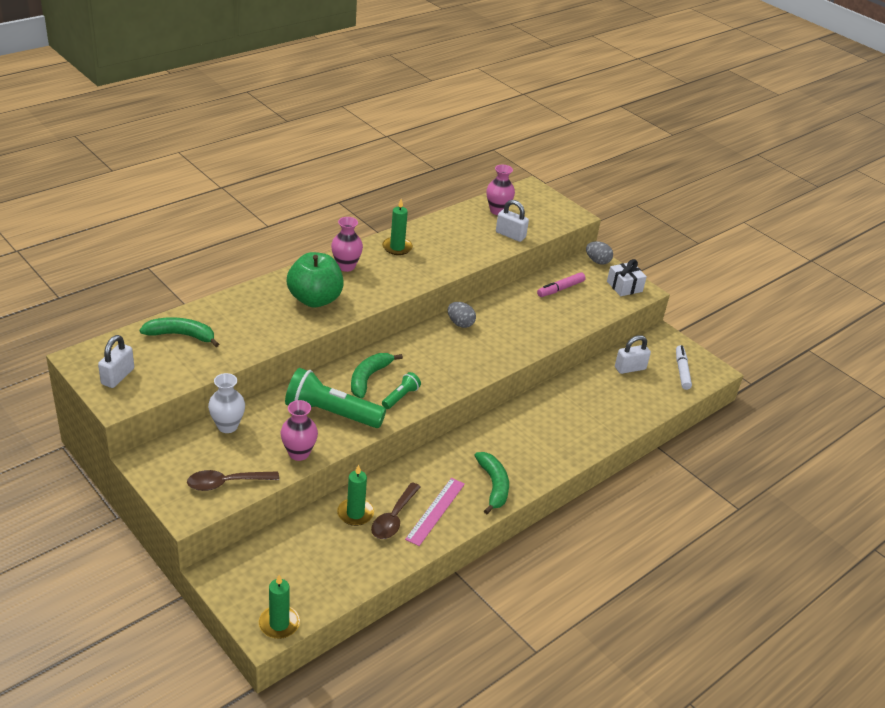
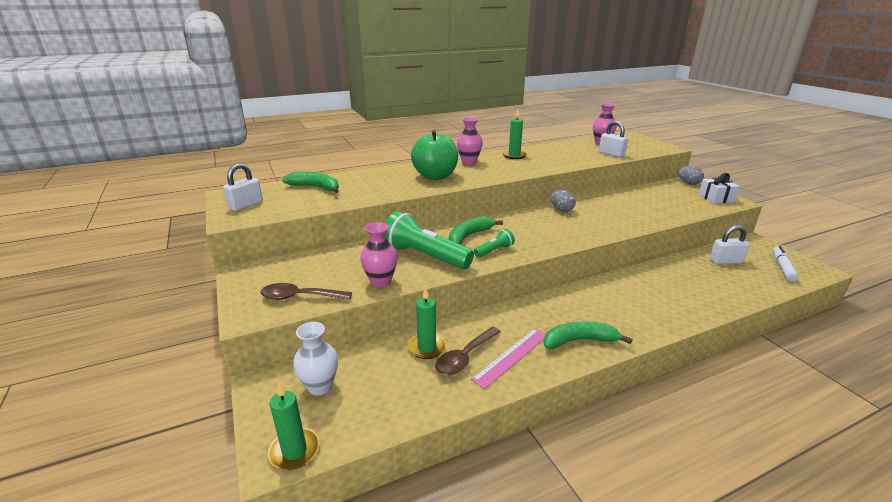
camera: 20 degrees right, 10 degrees down
(227, 426) = (329, 256): white vase -> white vase (320, 386)
(493, 485) = (579, 340): green banana -> green banana turned 105 degrees counterclockwise
(560, 289) = (655, 196): pink marker -> none

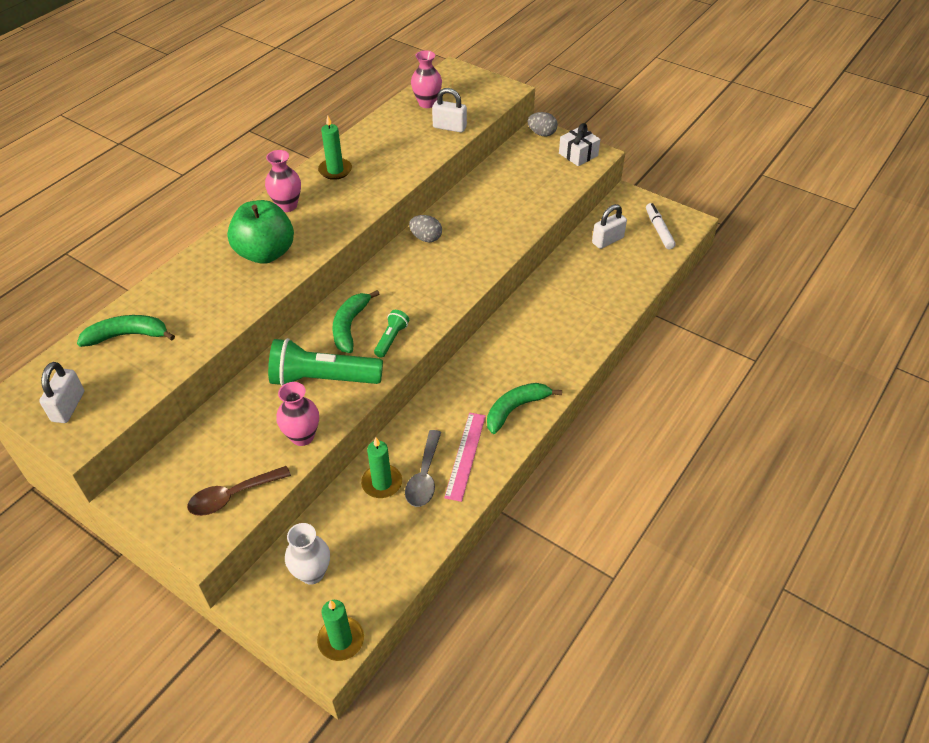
camera: 30 degrees left, 20 degrees up
(465, 357) = (424, 477): brown spoon -> grey spoon

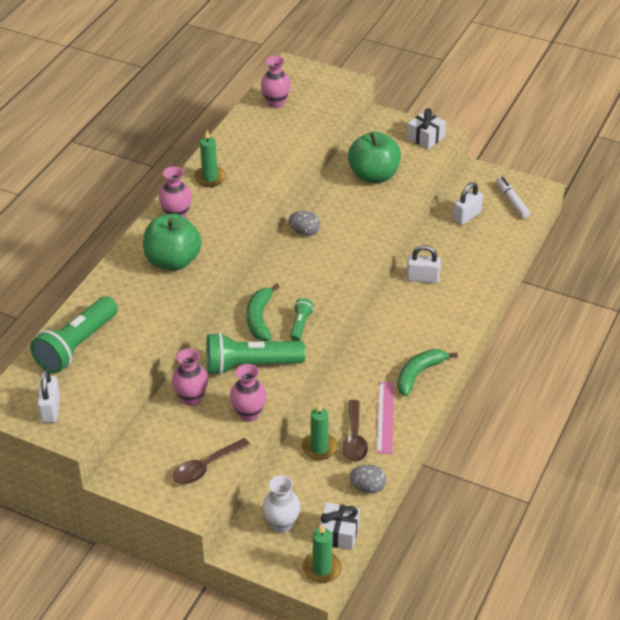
camera: 10 degrees left, 5 degrees down
(127, 335) = (77, 346): green banana -> green flashlight
(246, 409) = (191, 398): none -> pink vase
(374, 595) = (339, 533): none -> white gift
(424, 477) = (354, 438): grey spoon -> brown spoon
(449, 127) = (304, 125): white padlock -> white padlock (422, 278)
(514, 187) = (373, 176): none -> green apple
(542, 133) = (386, 120): grey egg -> grey egg (368, 487)

